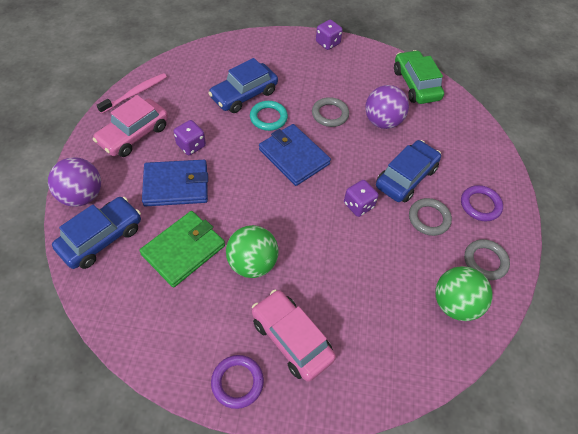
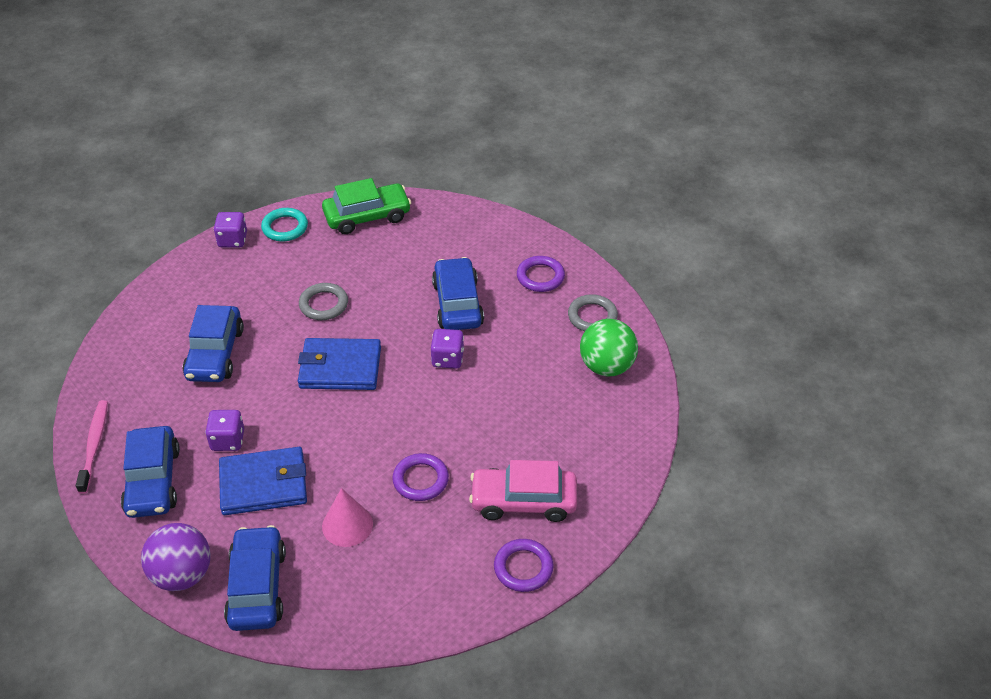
camera: 45 degrees left, 10 degrees down
(134, 134) = (153, 481): pink car -> blue car
(176, 185) = (264, 484): blue wallet -> blue wallet turned 45 degrees clockwise
(183, 250) = (347, 525): green wallet -> pink cone
(252, 263) = (420, 480): green ball -> purple ring
(268, 118) = (269, 354): turquoise ring -> turquoise ring (285, 227)
(382, 121) = (379, 273): purple ball -> none
(415, 84) = (367, 216): green car -> green car turned 135 degrees clockwise
(429, 218) = (515, 321): grey ring -> none

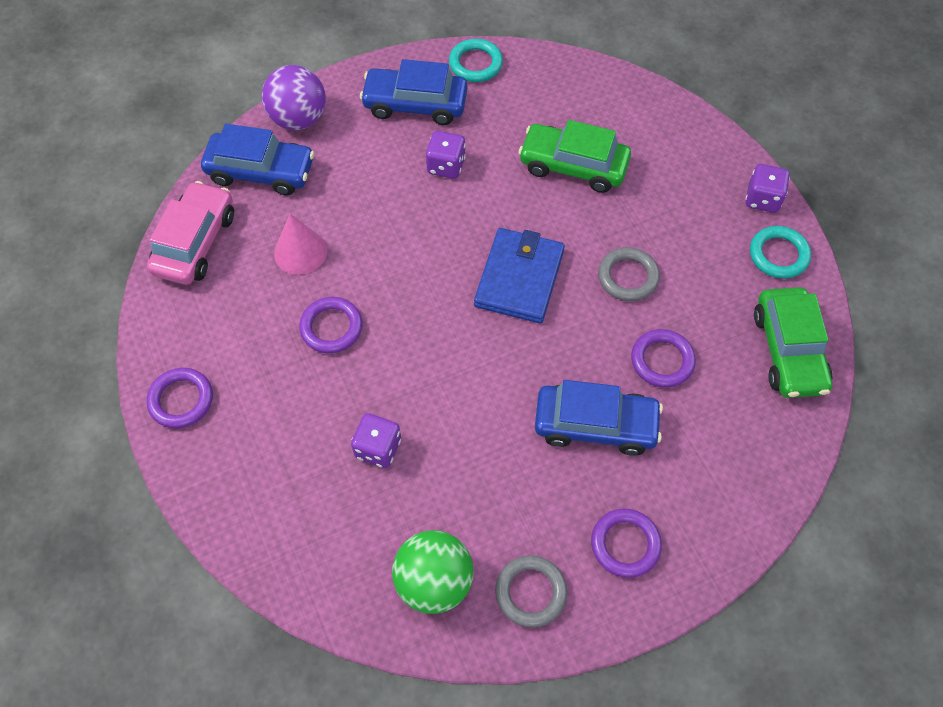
camera: 105 degrees right, 15 degrees up
(94, 445) = (475, 64): pink toothbrush -> turquoise ring
(215, 353) = (573, 166): blue car -> green car
(264, 484) = (378, 189): blue wallet -> none
(393, 277) = (662, 360): none -> purple ring
(447, 359) = (501, 392): purple dice -> purple dice (378, 448)
(523, 501) = (264, 422): pink car -> pink car (195, 242)

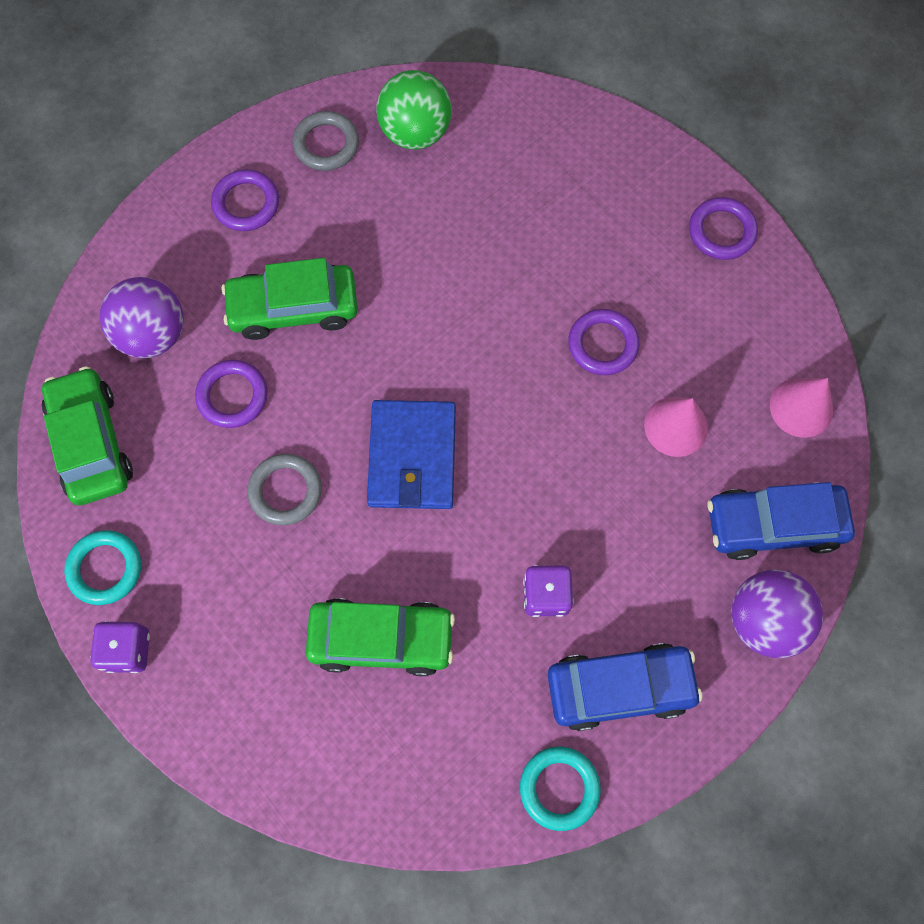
camera: 165 degrees right, 10 degrees up
(195, 242) = (801, 407): pink car -> pink cone
(378, 448) = (507, 233): purple dice -> none
(595, 425) = (293, 308): blue car -> green car
(729, 432) = (153, 334): none -> purple ball

